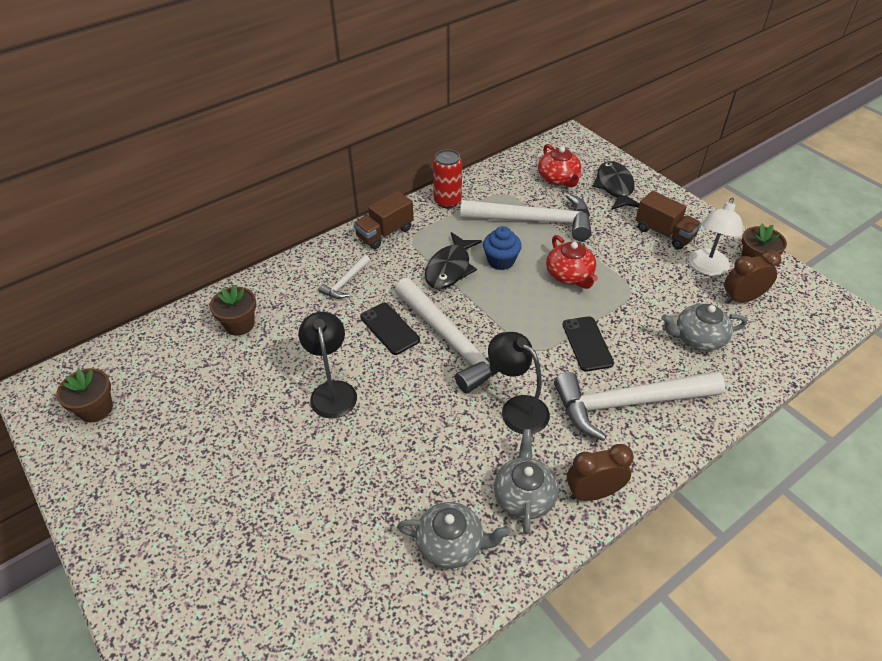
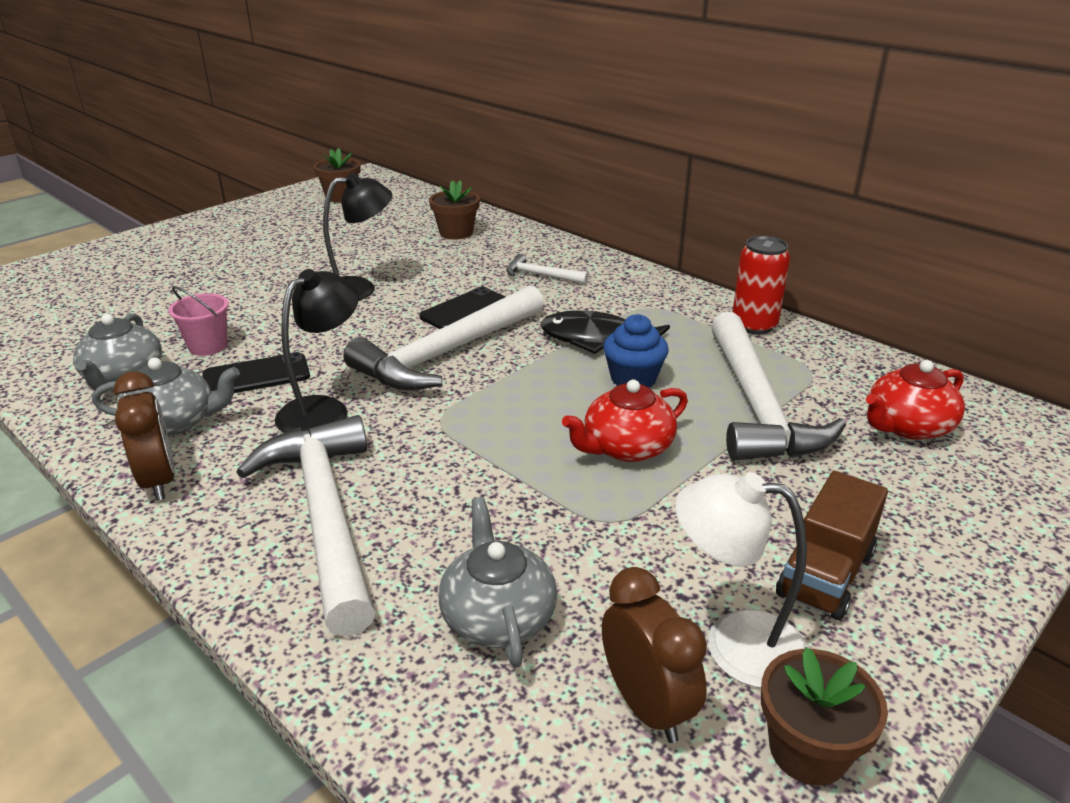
camera: 80 degrees right, 15 degrees down
(384, 233) = (650, 288): brown truck -> none
(410, 489) = (208, 346): none -> pink bucket
(587, 344) = (460, 470): black phone -> black phone (256, 376)
(615, 187) = (942, 500): black fish -> none

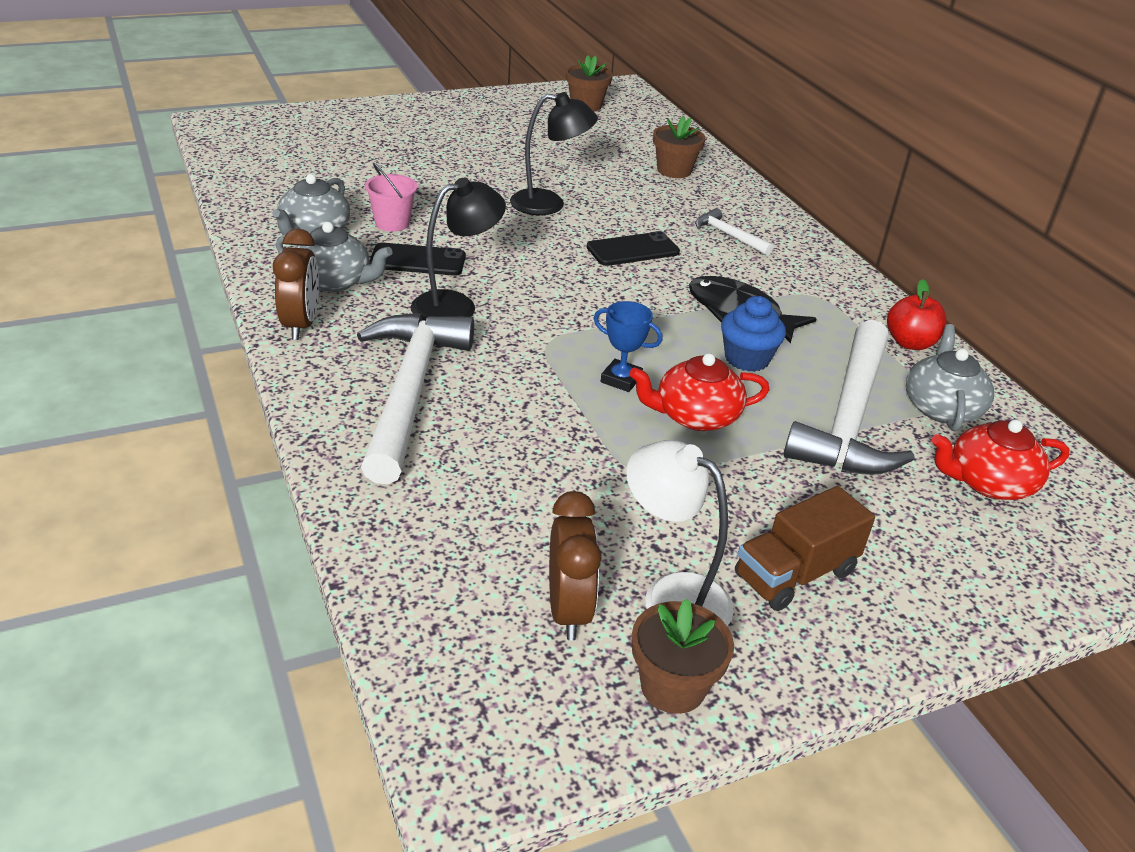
camera: 20 degrees right, 5 degrees up
(446, 353) = (590, 286): white hammer -> none
(497, 616) = (496, 509): grey teapot -> grey teapot (941, 407)
(534, 434) = (621, 379): none -> blue trophy
(754, 325) = (910, 343): red can -> red apple

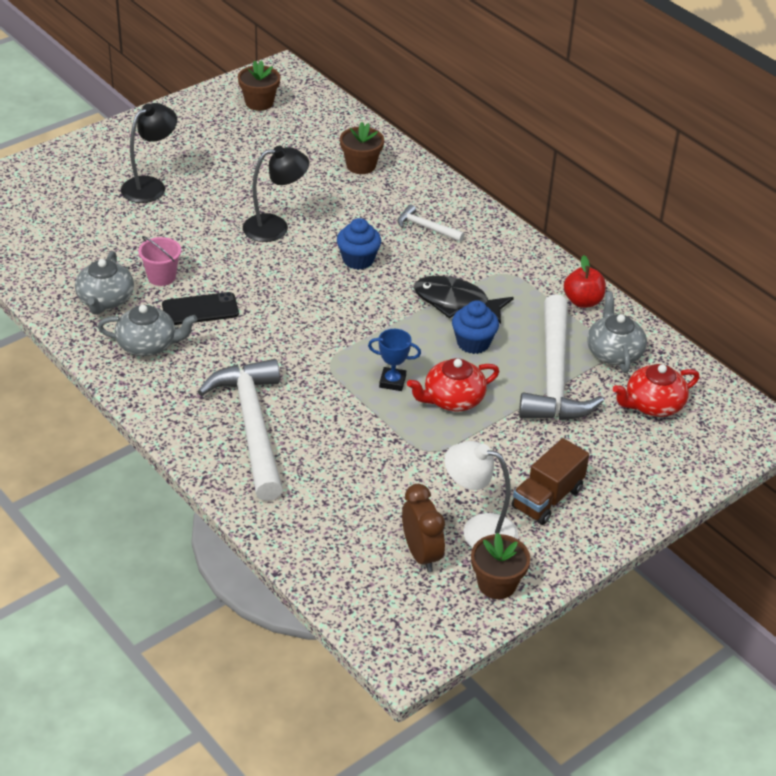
camera: 15 degrees left, 5 degrees up
(301, 325) = (146, 390): brown clock -> none
(456, 305) = (249, 345): black lamp -> black lamp (150, 186)
(633, 250) = (358, 260): black phone -> blue cupcake

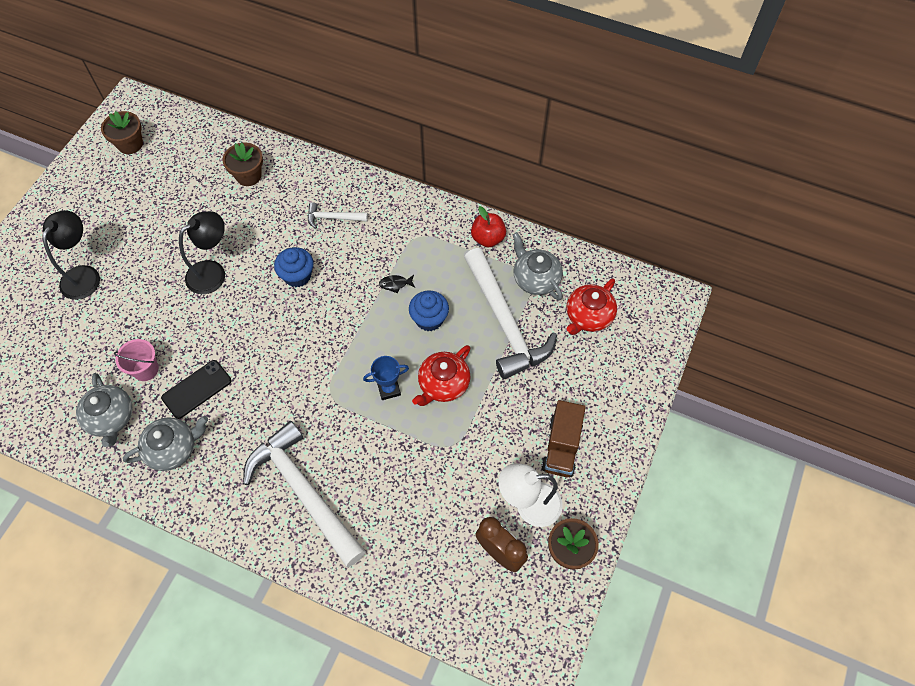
camera: 25 degrees left, 20 degrees up
(456, 302) = (395, 284): black fish -> black fish, size x0.43

